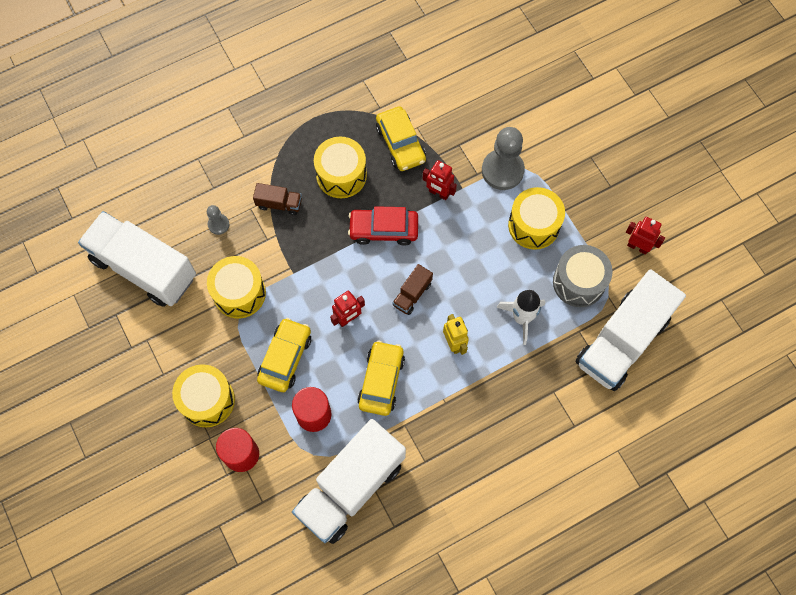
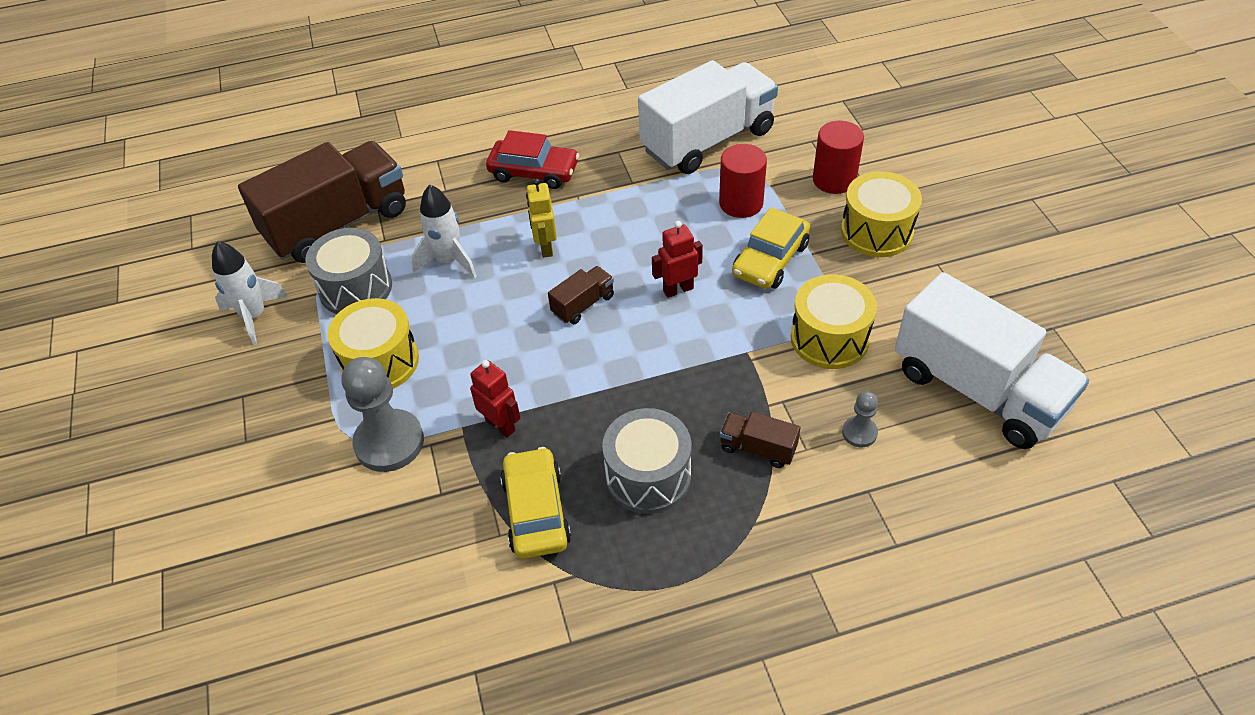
camera: 165 degrees left, 20 degrees down
(341, 175) = (648, 476): yellow drum -> grey drum
(381, 381) = (649, 223): yellow car -> none
(383, 229) = (600, 388): red car -> red car (534, 172)
(622, 341) = (338, 224): white truck -> brown truck
(637, 247) = (254, 316): red robot -> white rocket

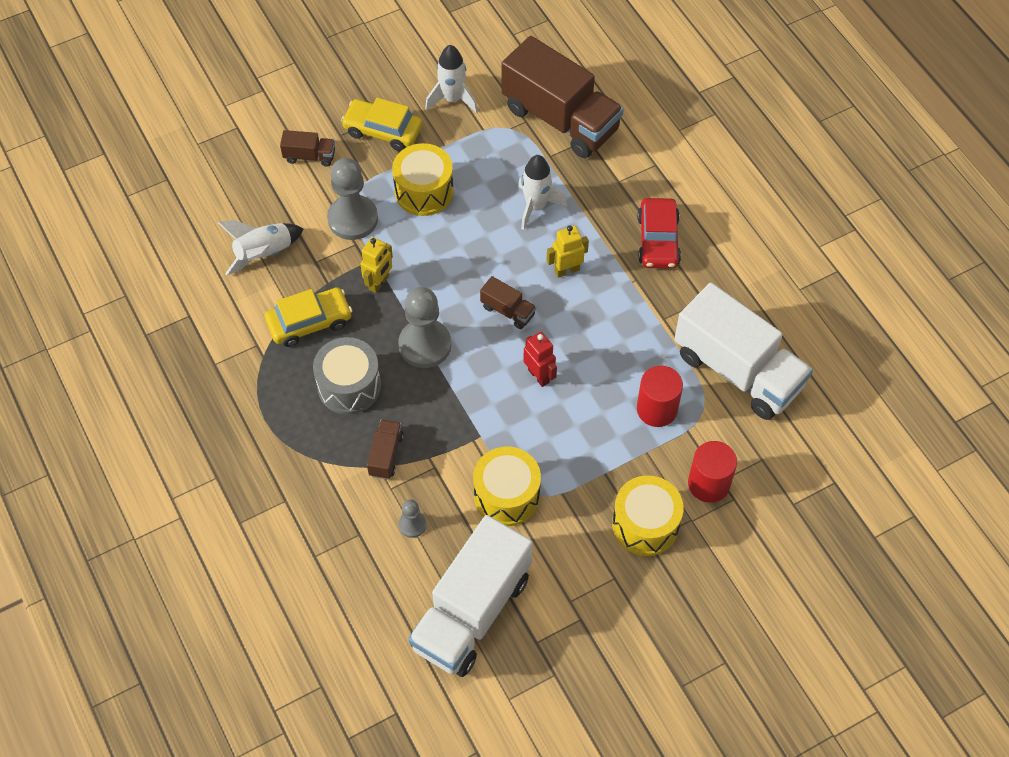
camera: 75 degrees right, 10 degrees up
(262, 481) = (309, 156): none -> brown truck
(355, 288) = (493, 153): grey drum -> none
(403, 556) = (264, 254): none -> white rocket
(500, 425) = (379, 283): red robot -> yellow robot
(608, 389) = (425, 345): none -> grey pawn
(770, 260) = (589, 441): yellow car -> yellow car (383, 130)

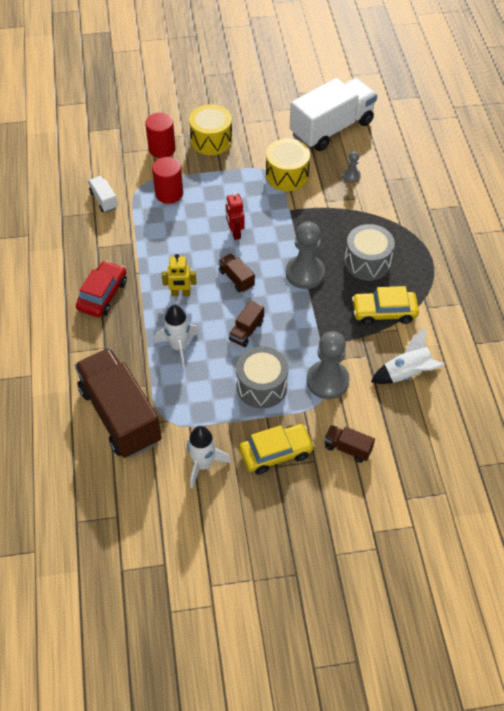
camera: 160 degrees left, 5 degrees down
(379, 283) = (323, 325): yellow robot -> none
(383, 130) = (276, 453): yellow car -> yellow car turned 60 degrees counterclockwise
(386, 455) = (355, 216): brown truck -> brown truck (246, 331)
(424, 191) = (261, 386): yellow drum -> grey drum
(737, 370) = (104, 200): white truck -> white truck, size x0.42

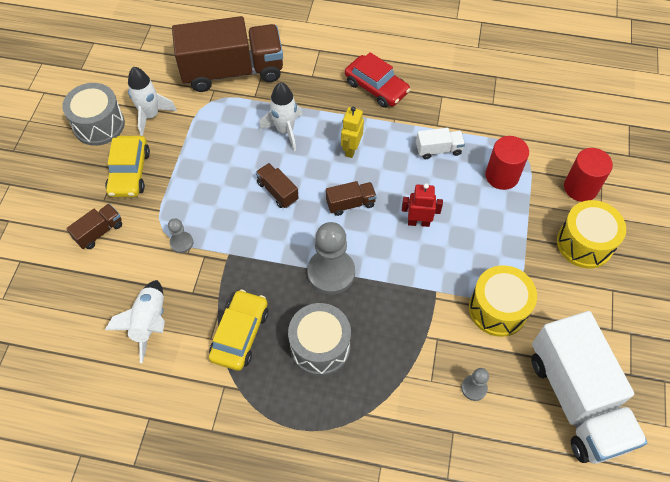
camera: 110 degrees right, 5 degrees up
(104, 200) = (509, 115): white truck -> white truck (438, 150)
(261, 386) = (205, 184): grey drum -> grey drum (99, 125)
(327, 381) = (181, 243): grey pawn -> grey pawn, size x0.49

